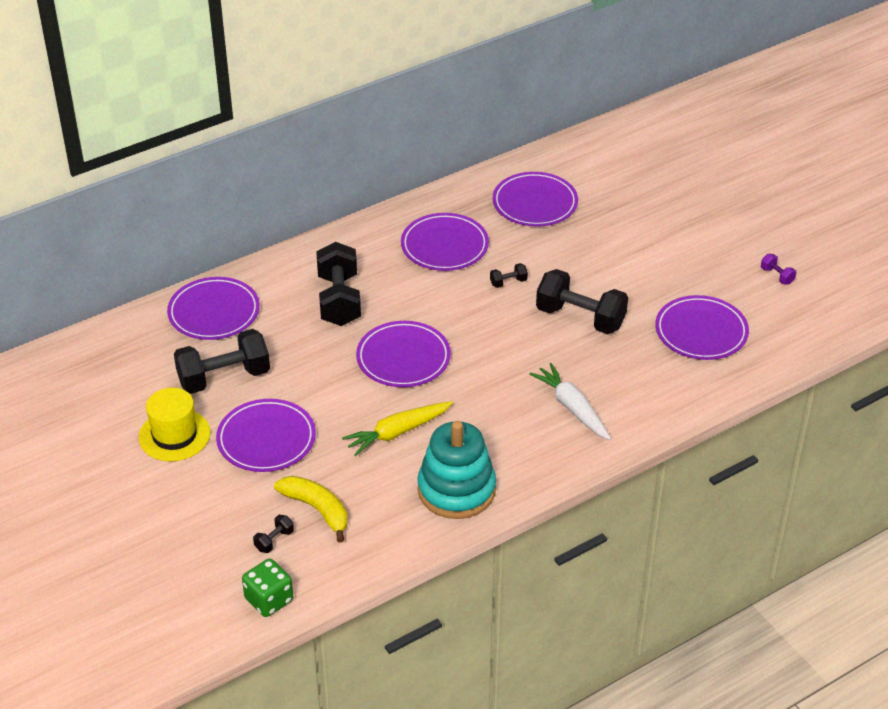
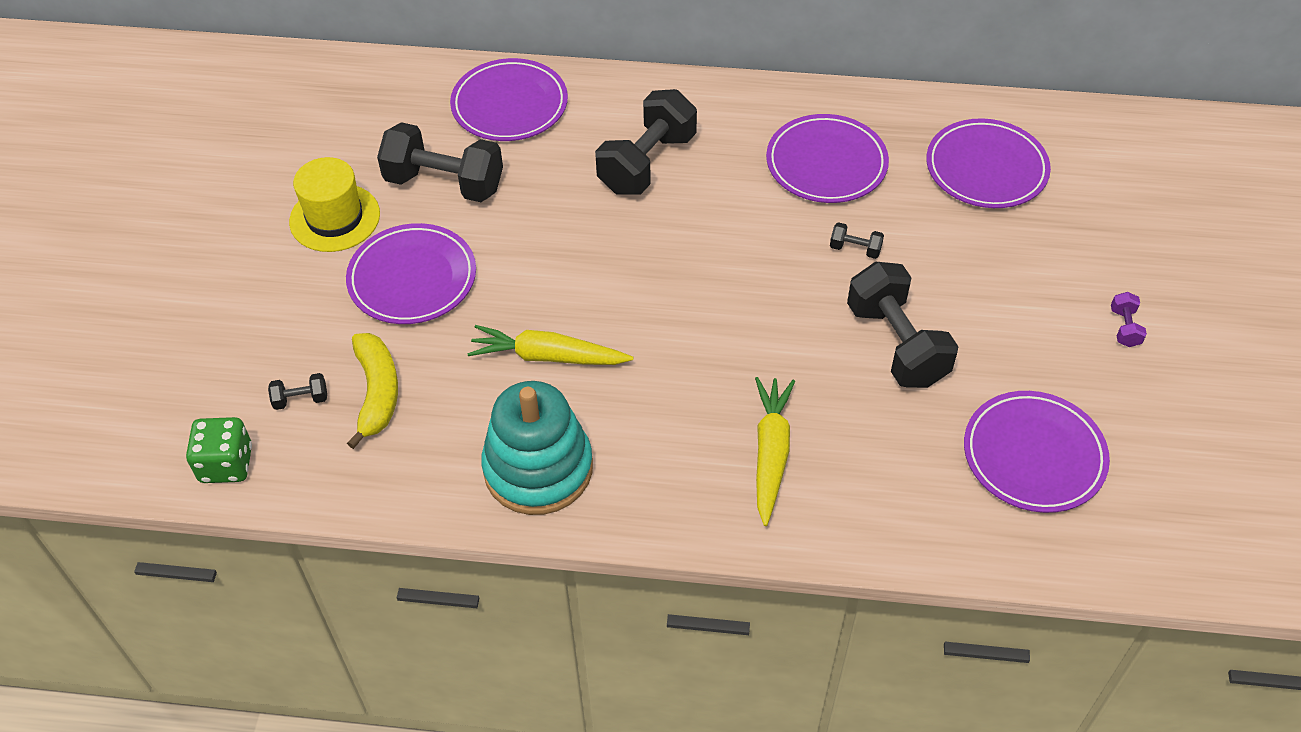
camera: 40 degrees right, 10 degrees up
(403, 358) = (644, 271): purple plate -> none
(572, 408) = (770, 453): white carrot -> yellow carrot
(777, 276) = (1216, 441): purple dumbbell -> purple dumbbell (1124, 328)

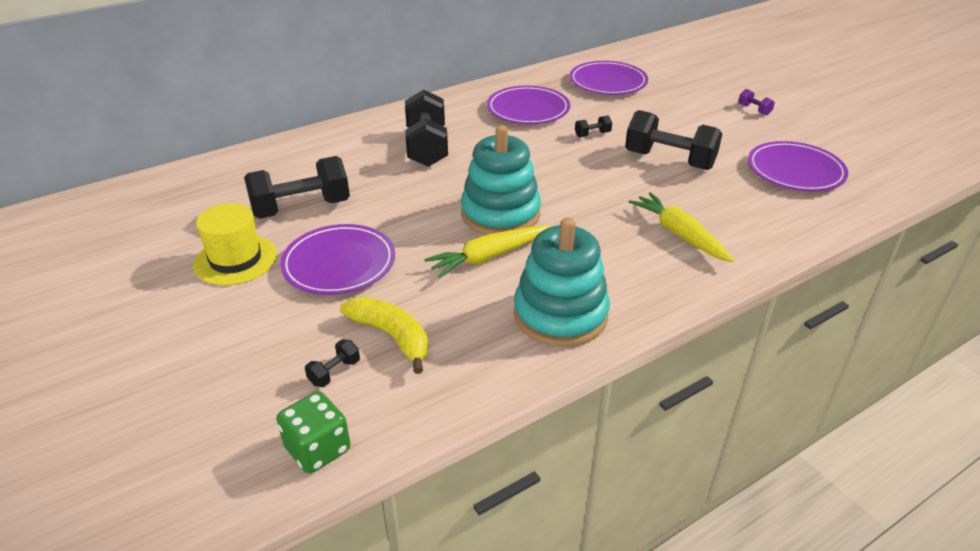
camera: 40 degrees left, 15 degrees down
(509, 105) = (301, 156): purple plate -> none
(619, 308) = (500, 214): none -> turquoise stacking toy

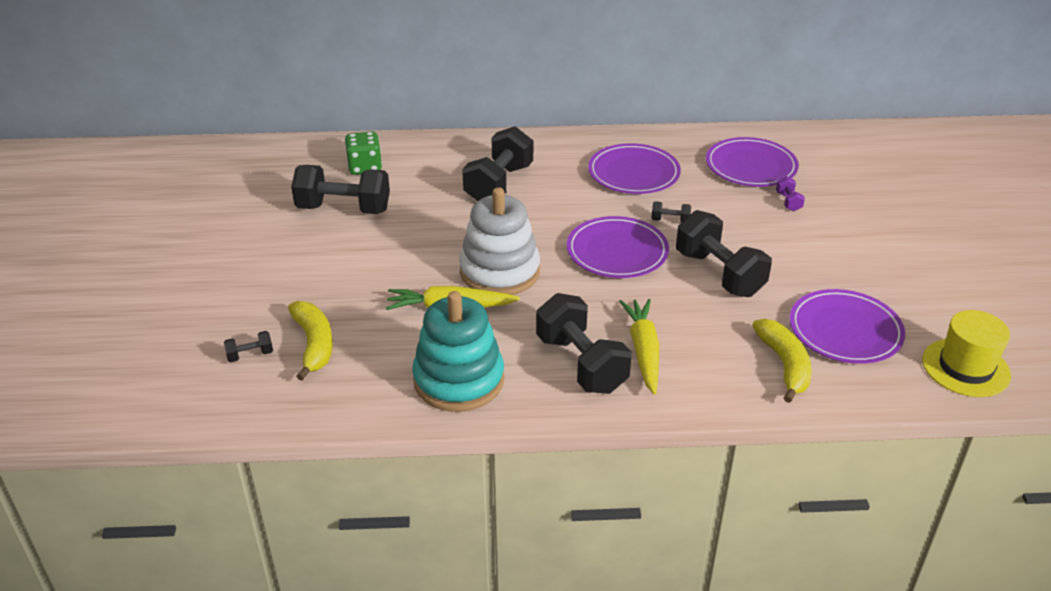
camera: 30 degrees right, 0 degrees up
(235, 260) = (259, 237): yellow hat -> yellow hat (965, 367)
(318, 449) = (192, 405): green dice -> green dice (365, 167)
(339, 264) = (329, 269): purple plate -> purple plate (617, 252)
(500, 214) = (499, 272): turquoise stacking toy -> white stacking toy
(645, 262) = (581, 364): none -> black dumbbell
(754, 110) = (883, 248): purple dumbbell -> purple dumbbell (788, 202)
(785, 208) = (784, 365): none -> yellow banana

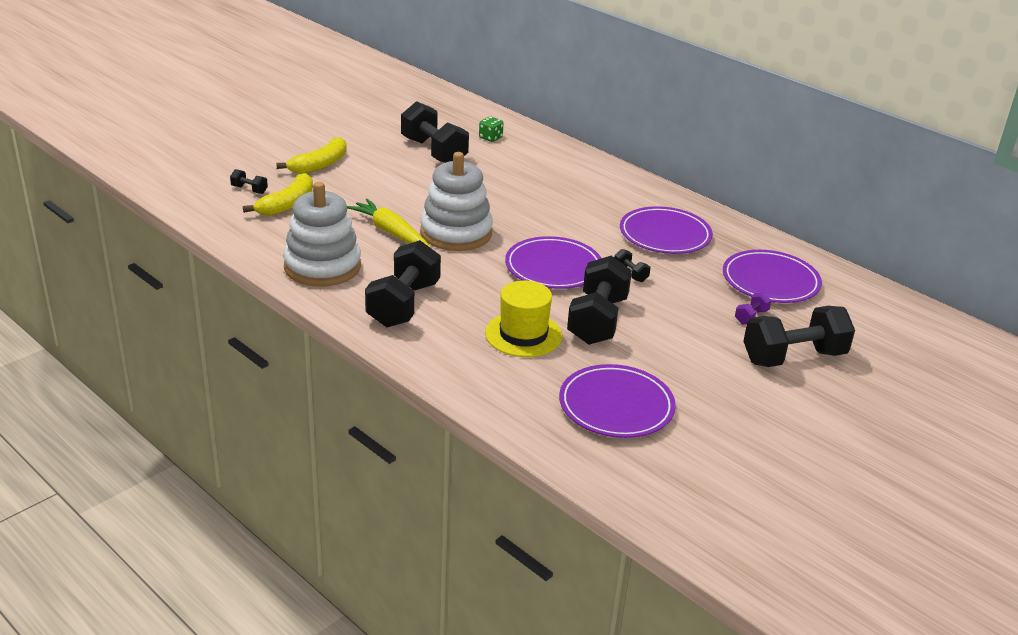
camera: 45 degrees right, 5 degrees down
(365, 167) = (490, 138): green dice -> green dice, size x0.66
(459, 380) = (322, 266): turquoise stacking toy -> white stacking toy
(499, 184) = (555, 190): black dumbbell -> black dumbbell (793, 357)
(643, 351) = (454, 323): yellow carrot -> none
(784, 365) = (528, 392): yellow banana -> yellow banana (320, 165)
(965, 367) = (661, 486): yellow hat -> yellow hat (523, 334)

